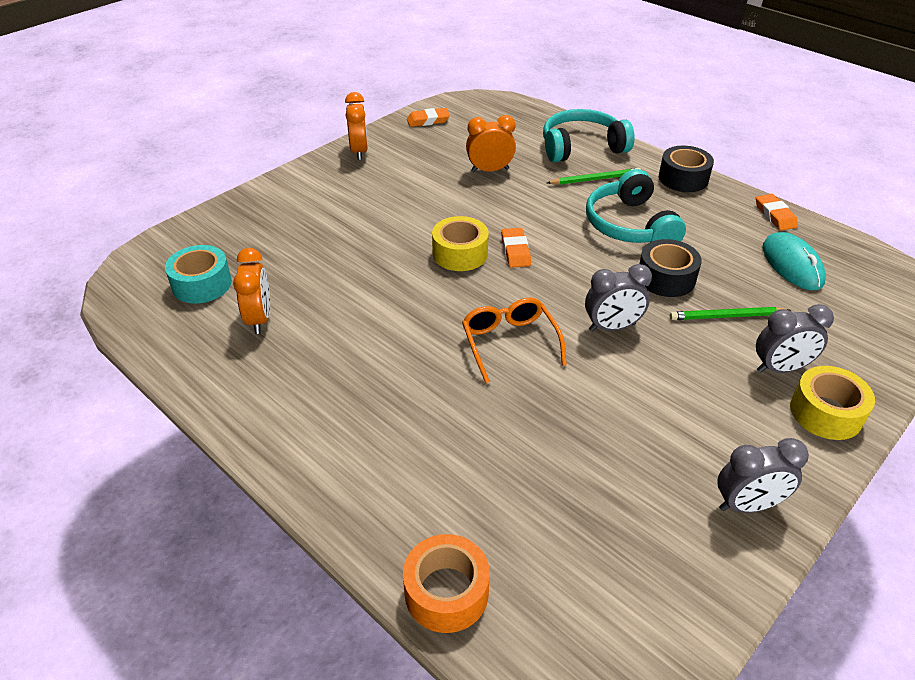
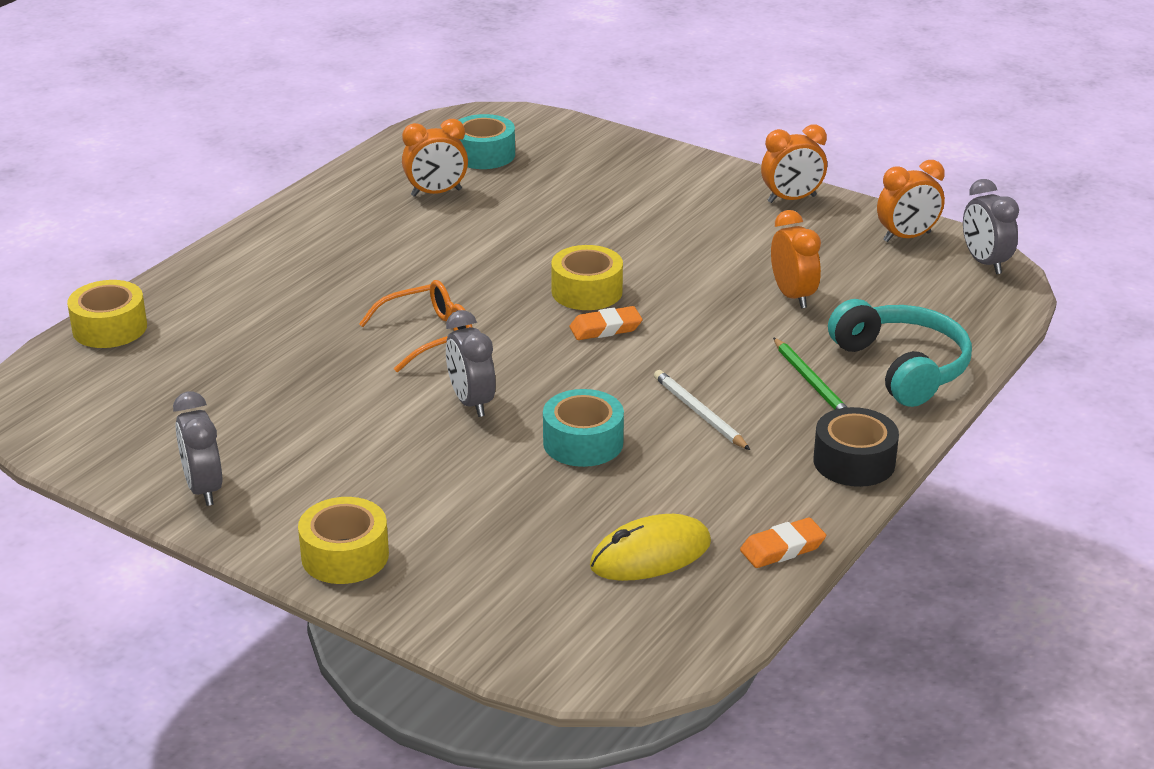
camera: 80 degrees right, 10 degrees down
(428, 120) = (907, 237): orange eraser -> orange clock
(446, 592) = (110, 328): orange tape -> yellow tape
(630, 225) = (699, 413): turquoise headphones -> white pencil
(666, 278) = (583, 442): black tape -> turquoise tape
(727, 316) = (513, 489): green pencil -> none
(780, 368) = (419, 526): grey clock -> grey clock (985, 263)
(792, 265) = (650, 555): turquoise mouse -> yellow mouse

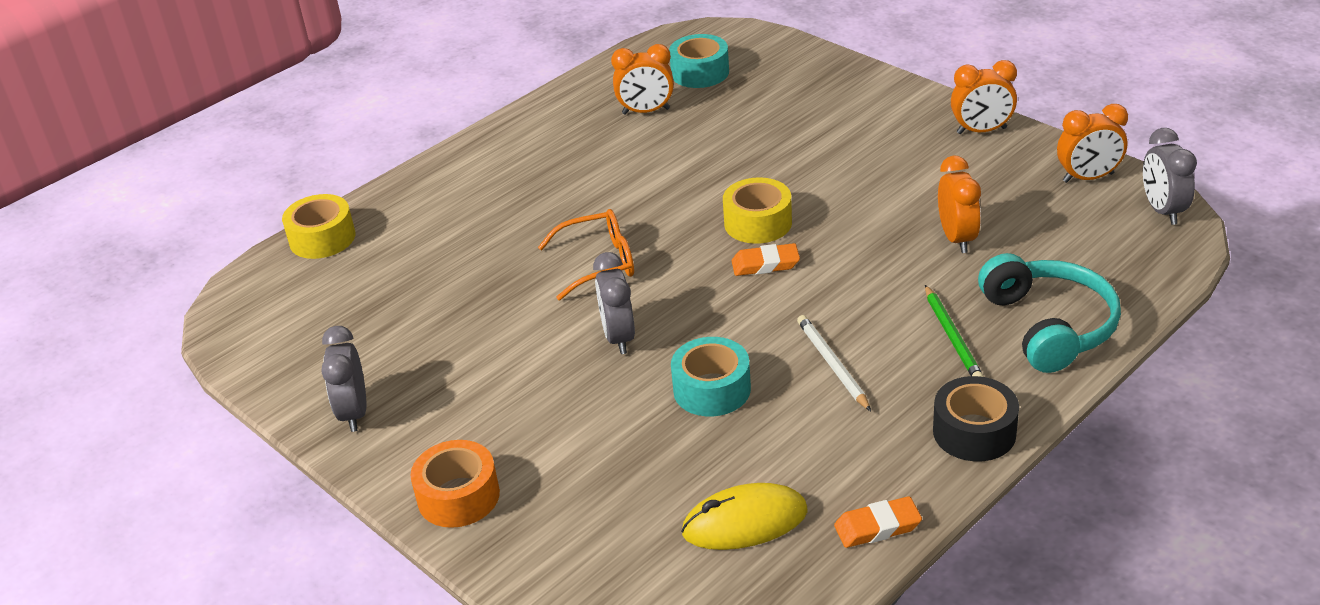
camera: 15 degrees right, 5 degrees up
(345, 556) = (458, 496): yellow tape -> orange tape

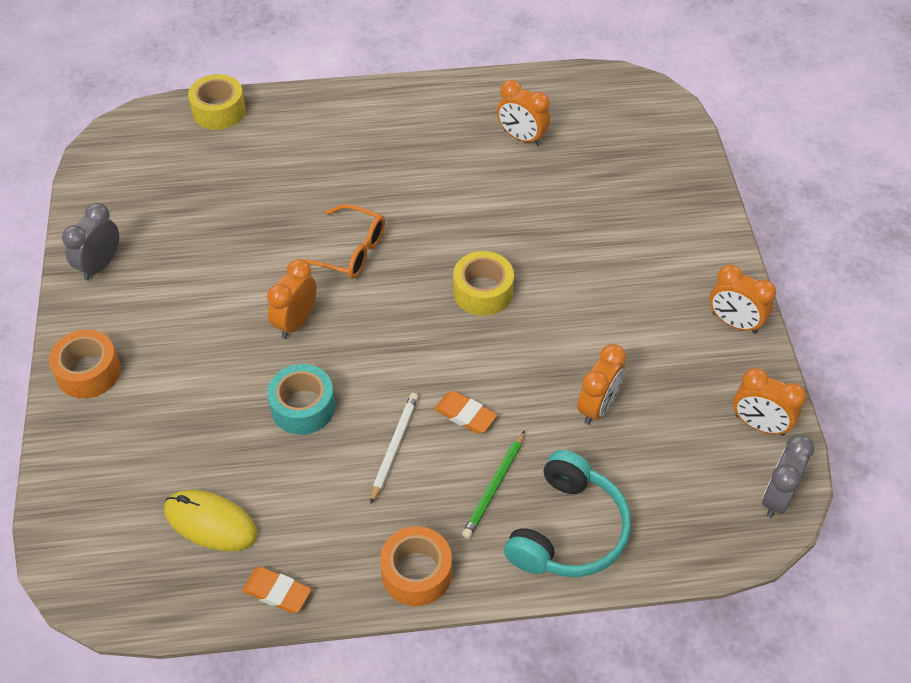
camera: 35 degrees right, 15 degrees up
(618, 337) = (296, 322): grey clock -> orange clock
(700, 72) = (598, 126): turquoise tape -> none
(765, 264) = (447, 331): orange eraser -> orange eraser (465, 415)
(974, 432) = (416, 573): black tape -> orange tape

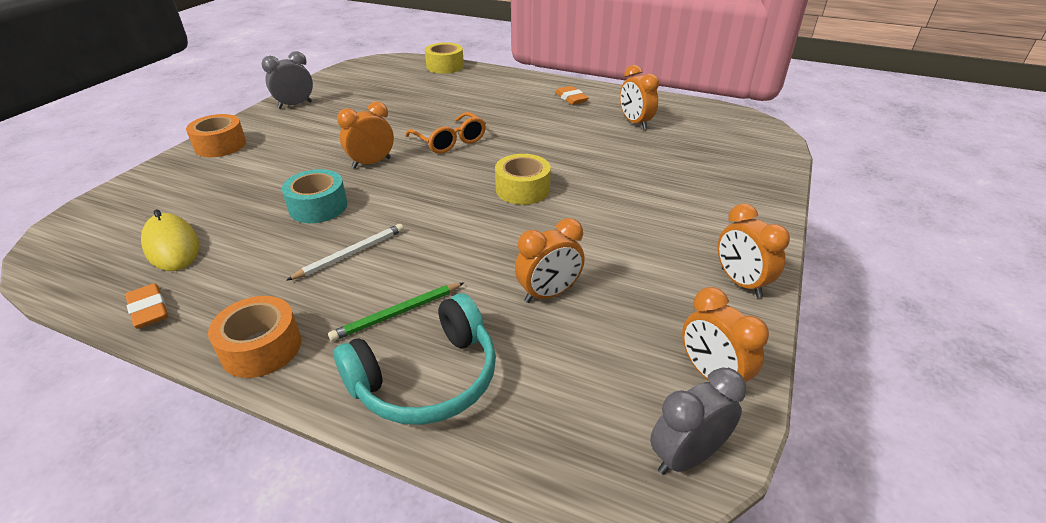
camera: 30 degrees right, 15 degrees down
(465, 415) = (428, 255): orange eraser -> orange eraser (571, 98)

